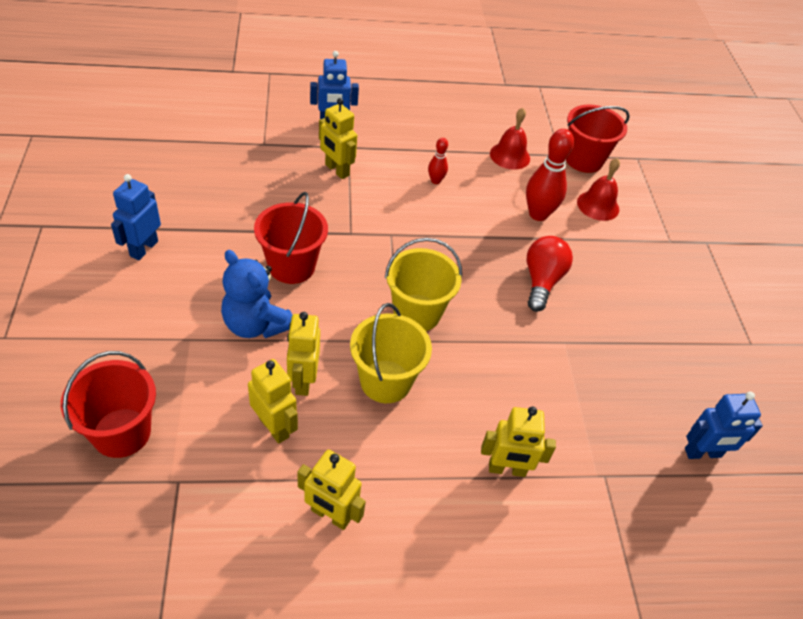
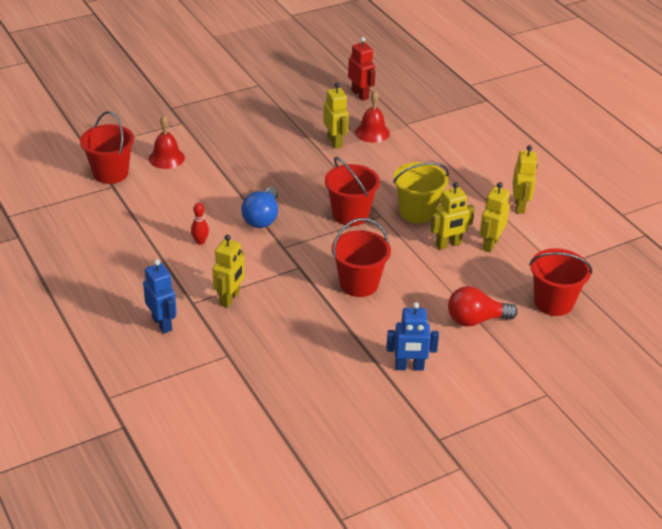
camera: 110 degrees left, 10 degrees down
(256, 324) = (425, 280): blue teddy bear -> none
(417, 313) = (350, 214): yellow bucket -> red bucket
(450, 237) = (262, 218): none -> blue light bulb
(507, 469) = (433, 155): yellow robot -> yellow robot (335, 142)
(510, 156) = (134, 211): red bell -> red bell (372, 132)
(538, 214) = (200, 183): red bowling pin -> none
(541, 281) = (273, 169): red light bulb -> red light bulb (475, 320)
(702, 453) = (360, 95): blue robot -> red robot

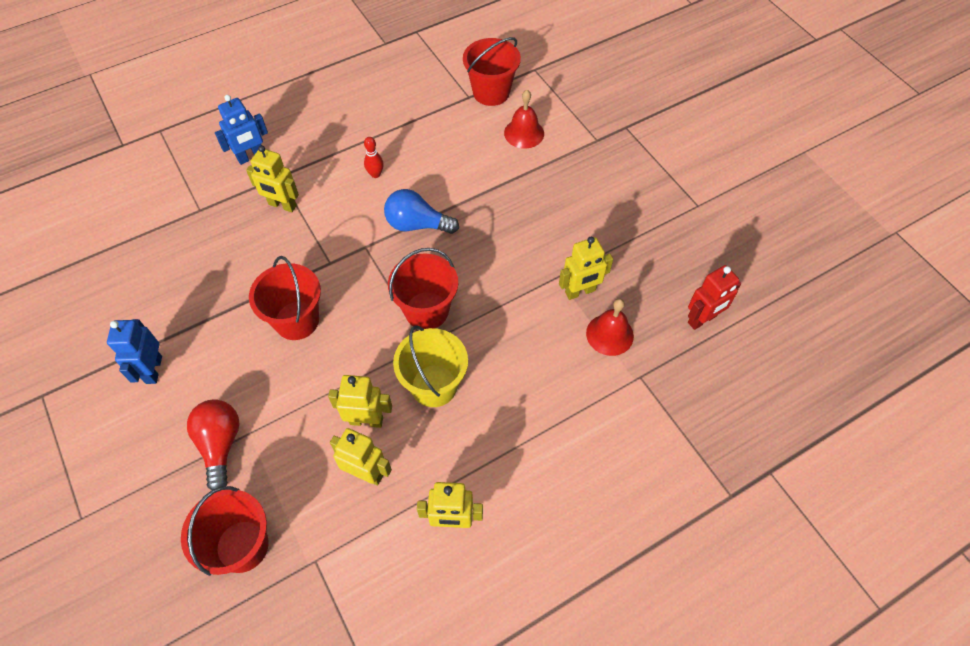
camera: 90 degrees right, 20 degrees up
(448, 244) = (366, 420): yellow robot -> yellow robot turned 120 degrees clockwise

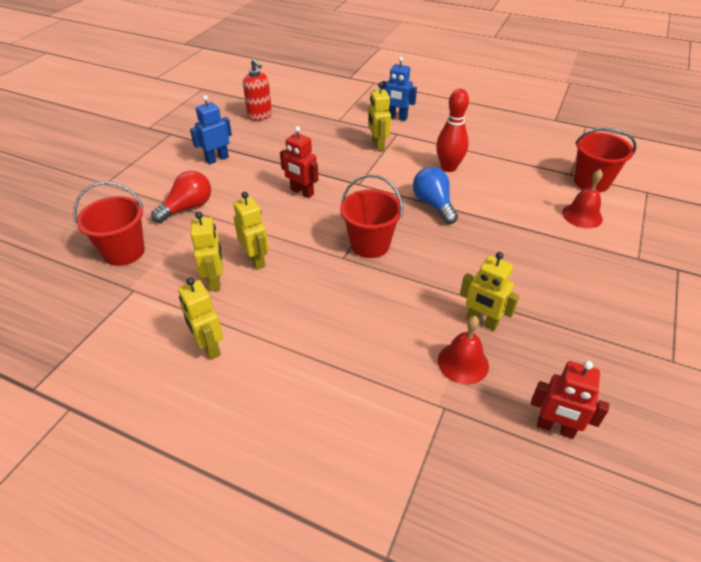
camera: 55 degrees right, 15 degrees down
(107, 279) = (260, 116): none -> red soap dispenser
(296, 320) = (302, 192): red bucket -> red robot
(375, 174) = (448, 167): red bowling pin -> red bowling pin, size x1.91
(434, 385) = (313, 279): yellow bucket -> none

